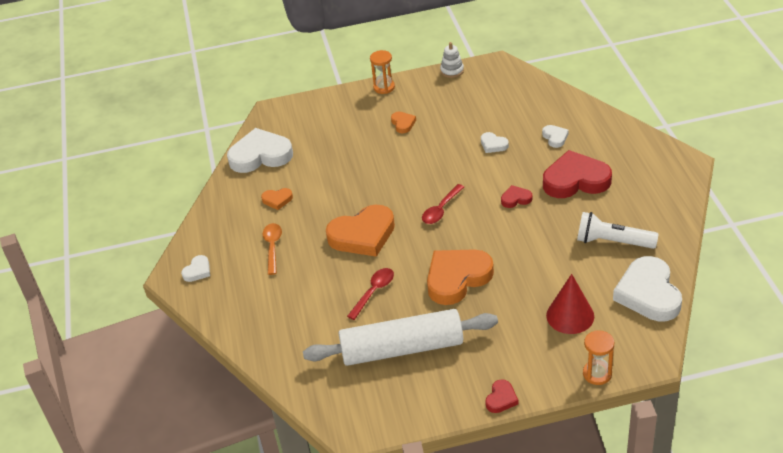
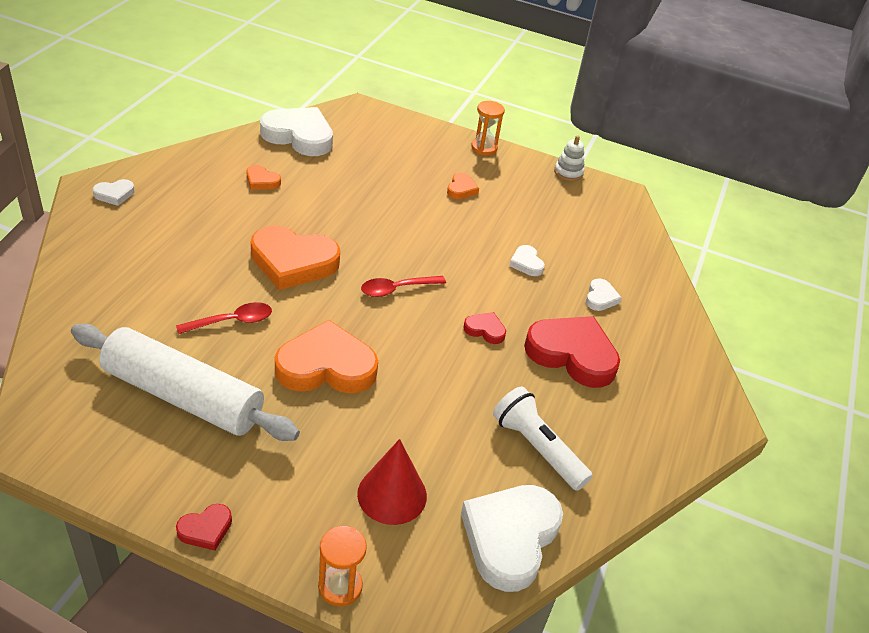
camera: 25 degrees right, 0 degrees up
(272, 247) = (202, 217): orange spoon -> none

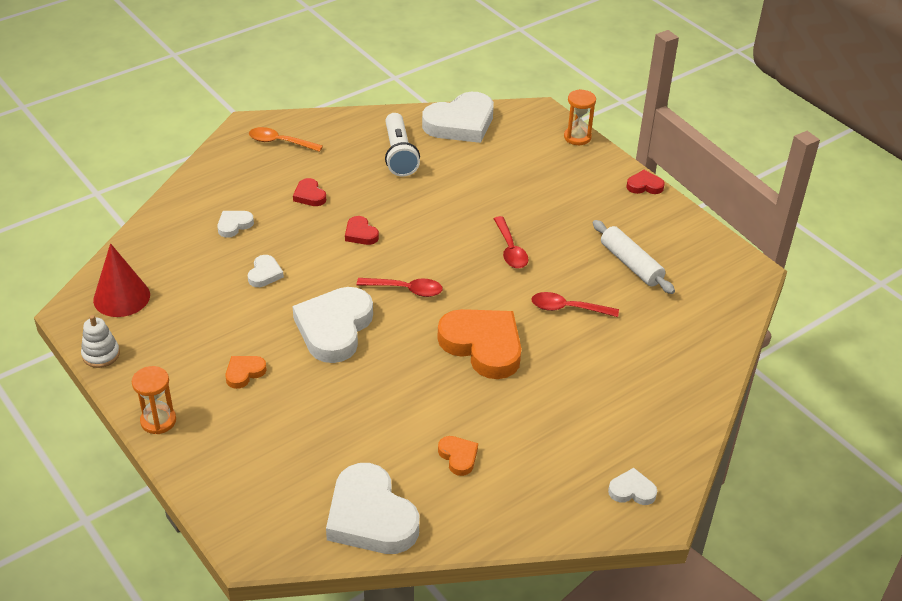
camera: 145 degrees left, 0 degrees up
(183, 396) = (631, 264): white rolling pin -> white rolling pin, size x0.57
(326, 366) = (510, 249): orange heart -> red spoon
(392, 494) = (517, 164): red cone -> red cone (121, 297)
(427, 238) = (334, 328): none -> white heart
(572, 354) = (309, 195): red heart -> red heart, size x0.46
(671, 410) = (280, 142): none -> orange spoon

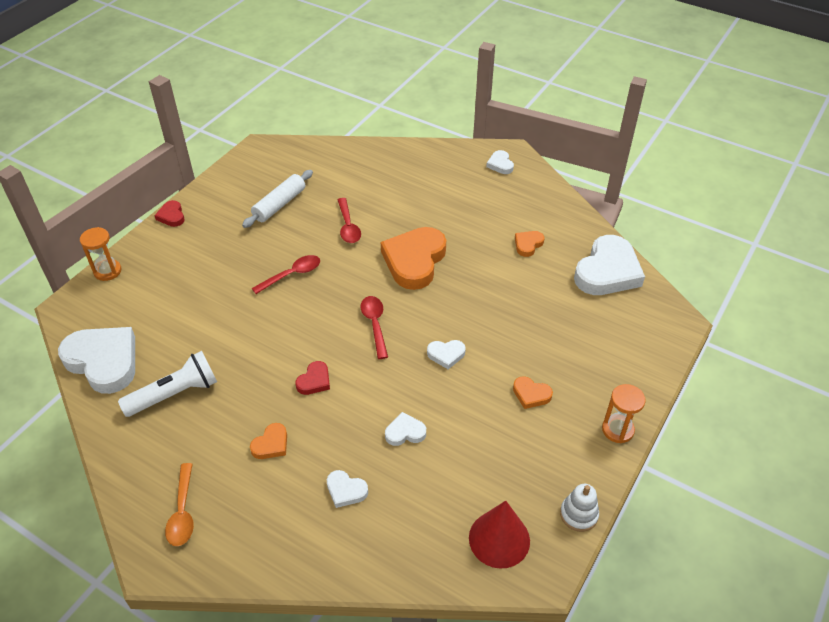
camera: 110 degrees left, 5 degrees up
(309, 195) = (271, 444): red heart -> orange heart
(334, 328) = (446, 355): white heart -> white heart, size x0.46

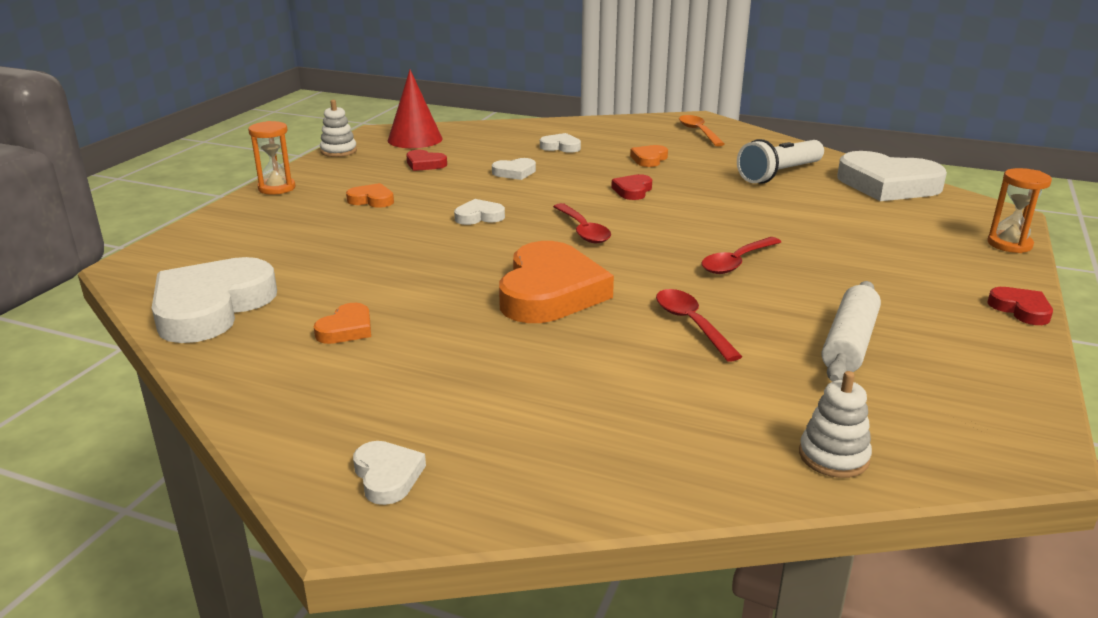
camera: 170 degrees right, 20 degrees down
(332, 153) = (833, 456): none -> white stacking toy
(487, 465) = (425, 164): none -> red heart

